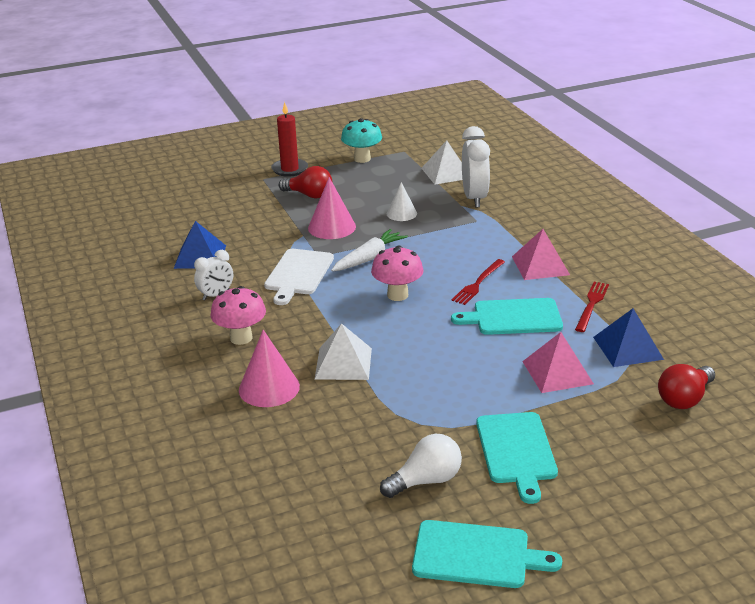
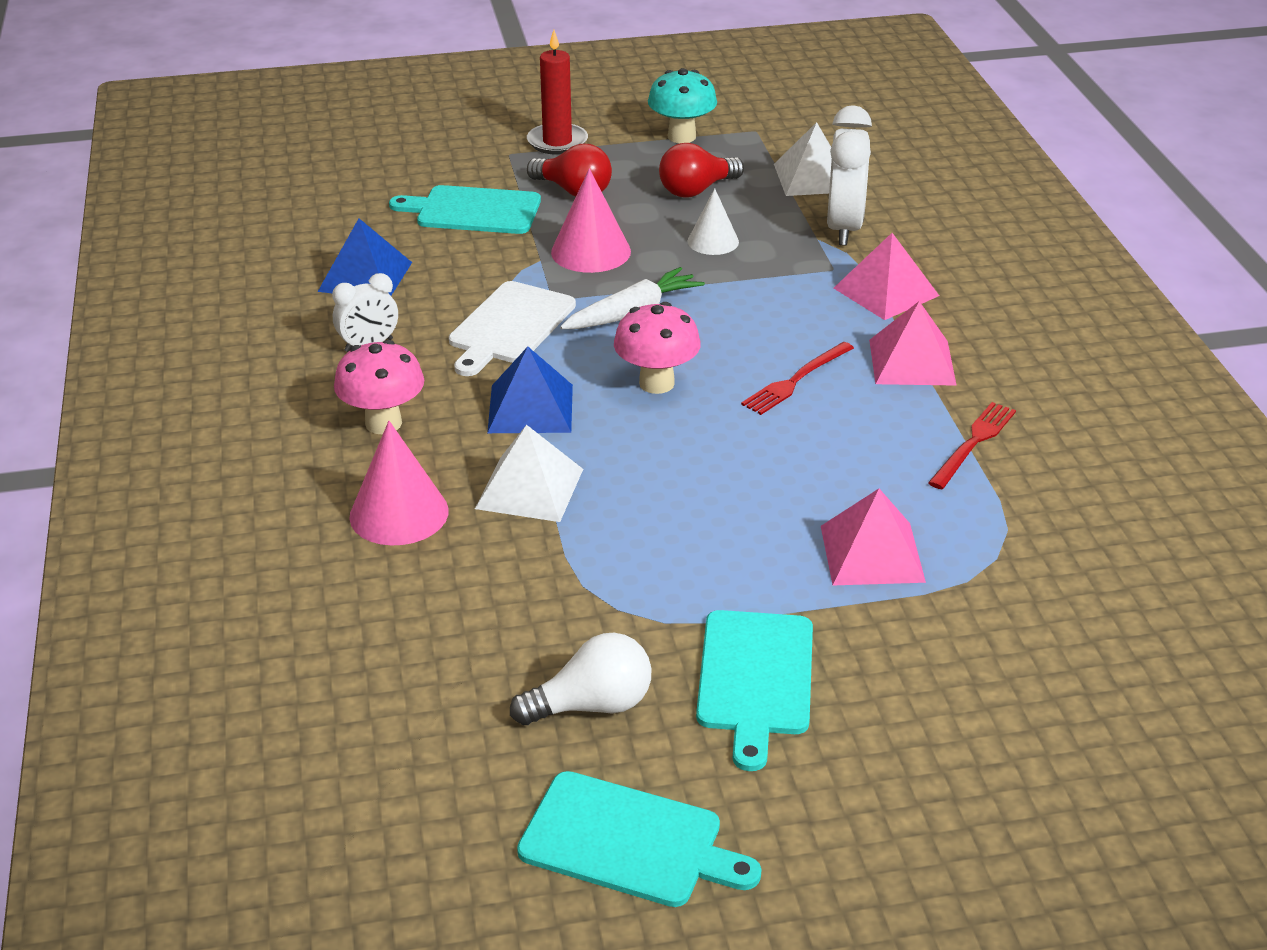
camera: 10 degrees right, 5 degrees up
(511, 229) = (886, 291): none -> pink pyramid
(513, 317) = (833, 448): turquoise cutting board -> turquoise cutting board (473, 211)
(628, 348) = (1007, 528): blue pyramid -> blue pyramid (531, 408)
(684, 399) = (1070, 630): red light bulb -> red light bulb (696, 190)

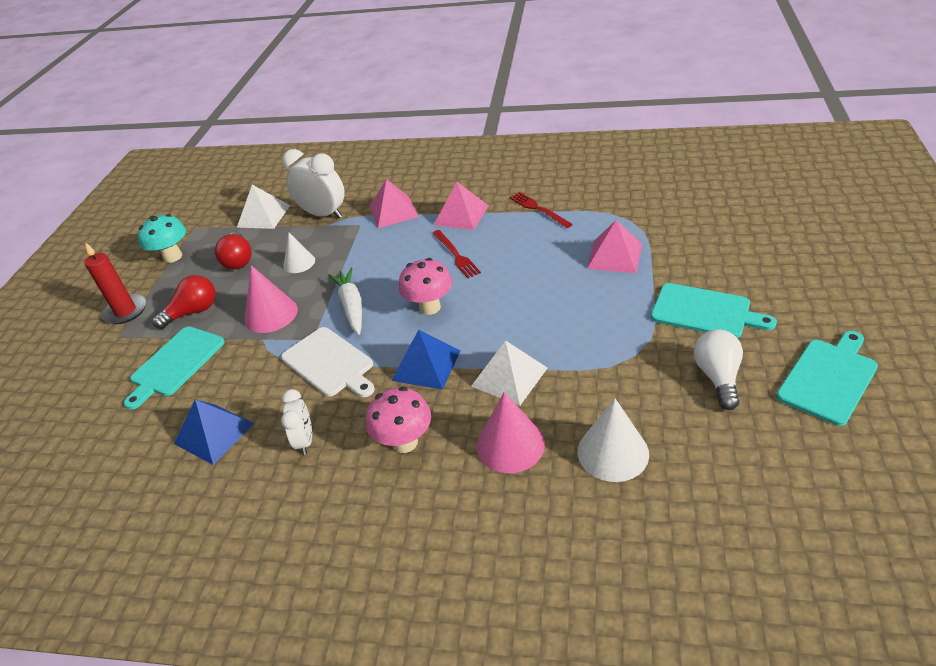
camera: 65 degrees left, 5 degrees up
(405, 610) = (613, 452): none -> white cone

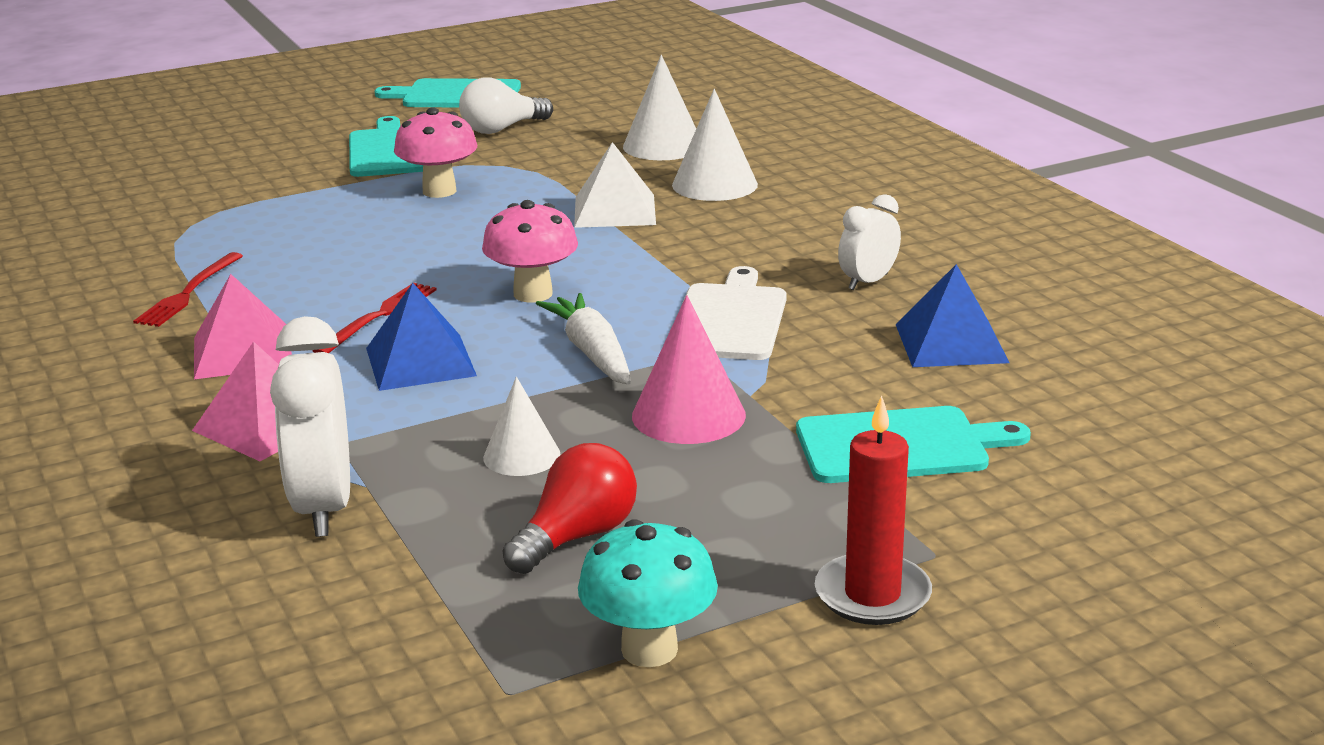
camera: 130 degrees left, 15 degrees down
(193, 312) = (775, 502): red light bulb -> none
(263, 216) = (381, 596): white pyramid -> none
(351, 306) = (592, 353): white carrot -> white carrot turned 120 degrees clockwise
(405, 442) = (786, 230): pink mushroom -> pink mushroom (439, 191)
(426, 365) = (652, 258): blue pyramid -> blue pyramid (420, 361)
(510, 445) = (714, 184): pink cone -> white cone
(614, 256) = (300, 214): pink pyramid -> none

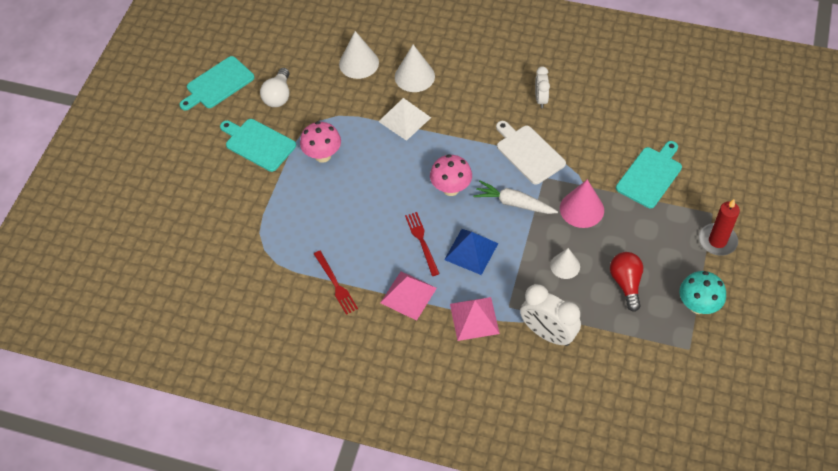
camera: 45 degrees left, 30 degrees up
(951, 343) = (603, 114): blue pyramid -> none

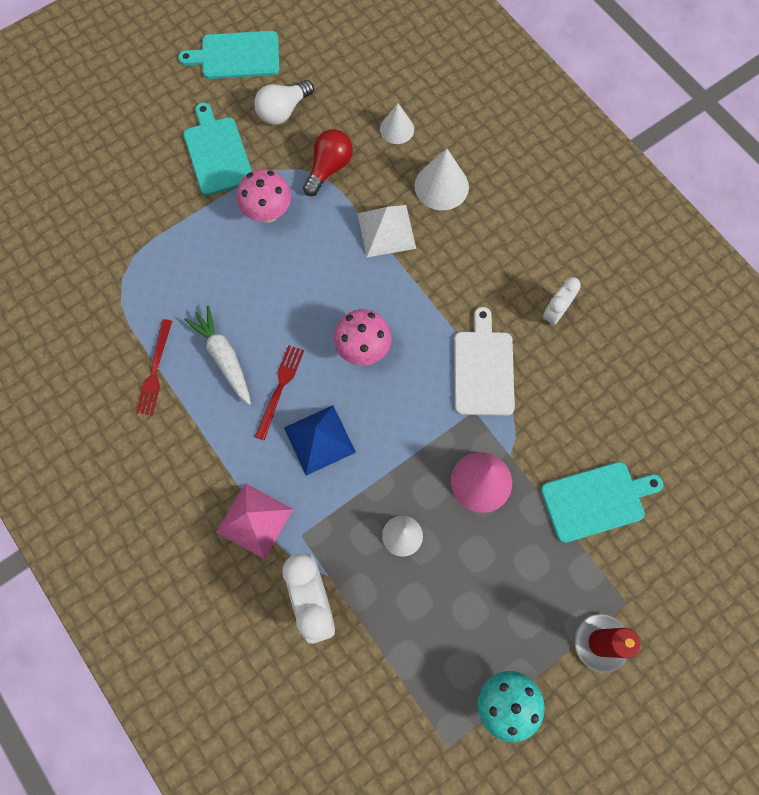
camera: 35 degrees right, 15 degrees up
(359, 63) = (397, 129): white cone -> white cone, size x0.65
(408, 295) = (213, 440): pink pyramid -> none
(514, 203) = (414, 418): white carrot -> white carrot (223, 357)
(626, 283) = (449, 610): red light bulb -> red light bulb (329, 168)

